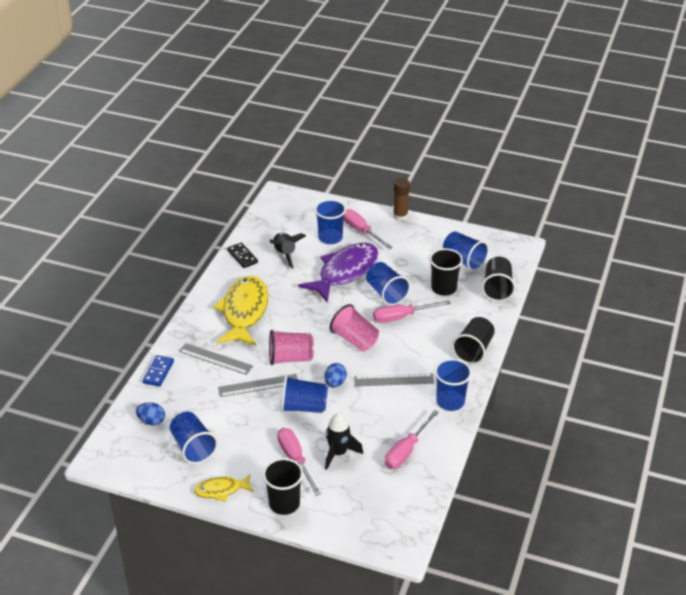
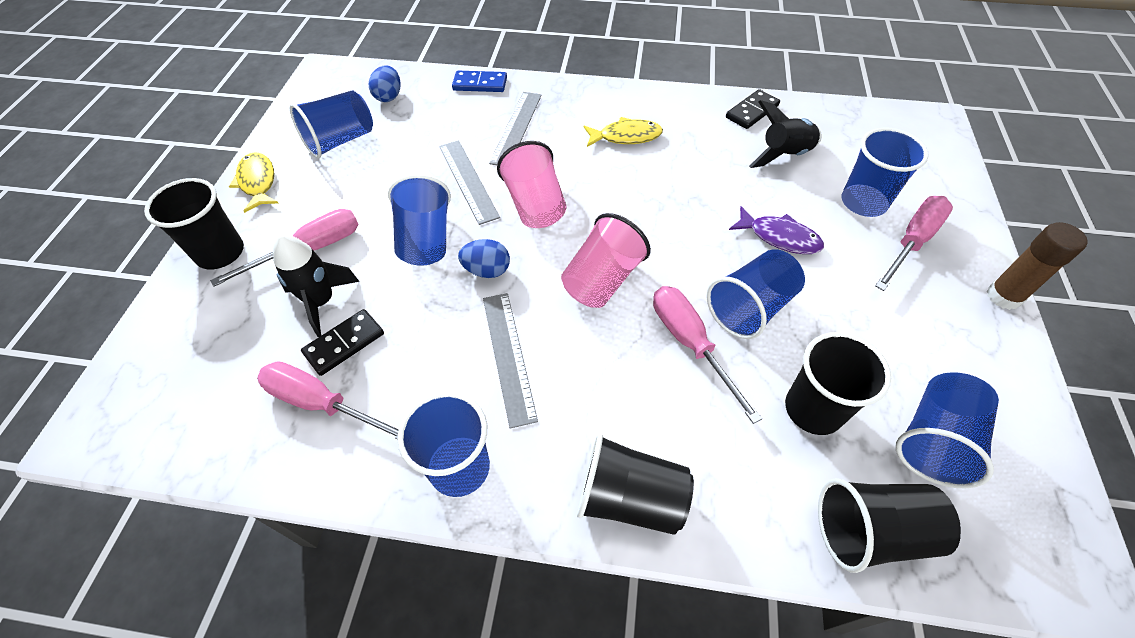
camera: 80 degrees right, 15 degrees up
(244, 312) = (626, 137): yellow fish -> yellow fish, size x0.50
(345, 272) = (779, 237): purple fish -> purple fish, size x0.50
(370, 443) = (344, 343): none -> black domino

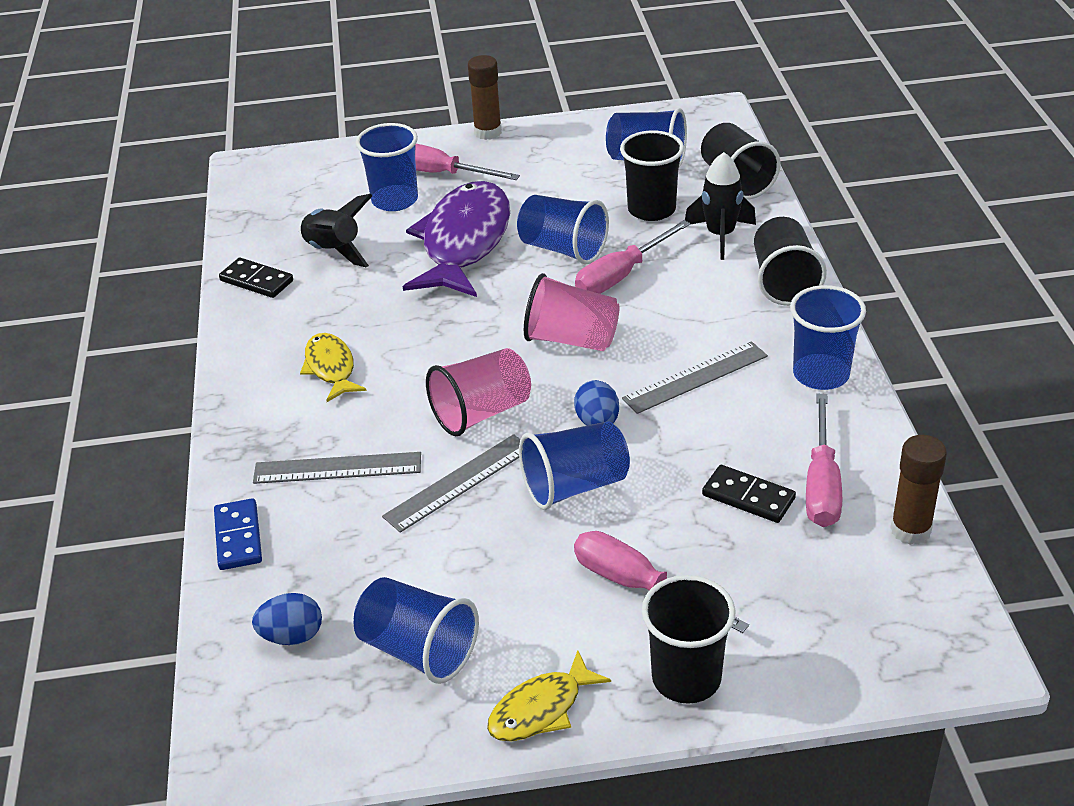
camera: 105 degrees left, 15 degrees down
(227, 451) = (910, 530): none -> brown glue stick
(321, 302) = (707, 539): black rocket -> black rocket (720, 235)
(779, 237) = (464, 242): purple fish -> purple fish, size x1.99

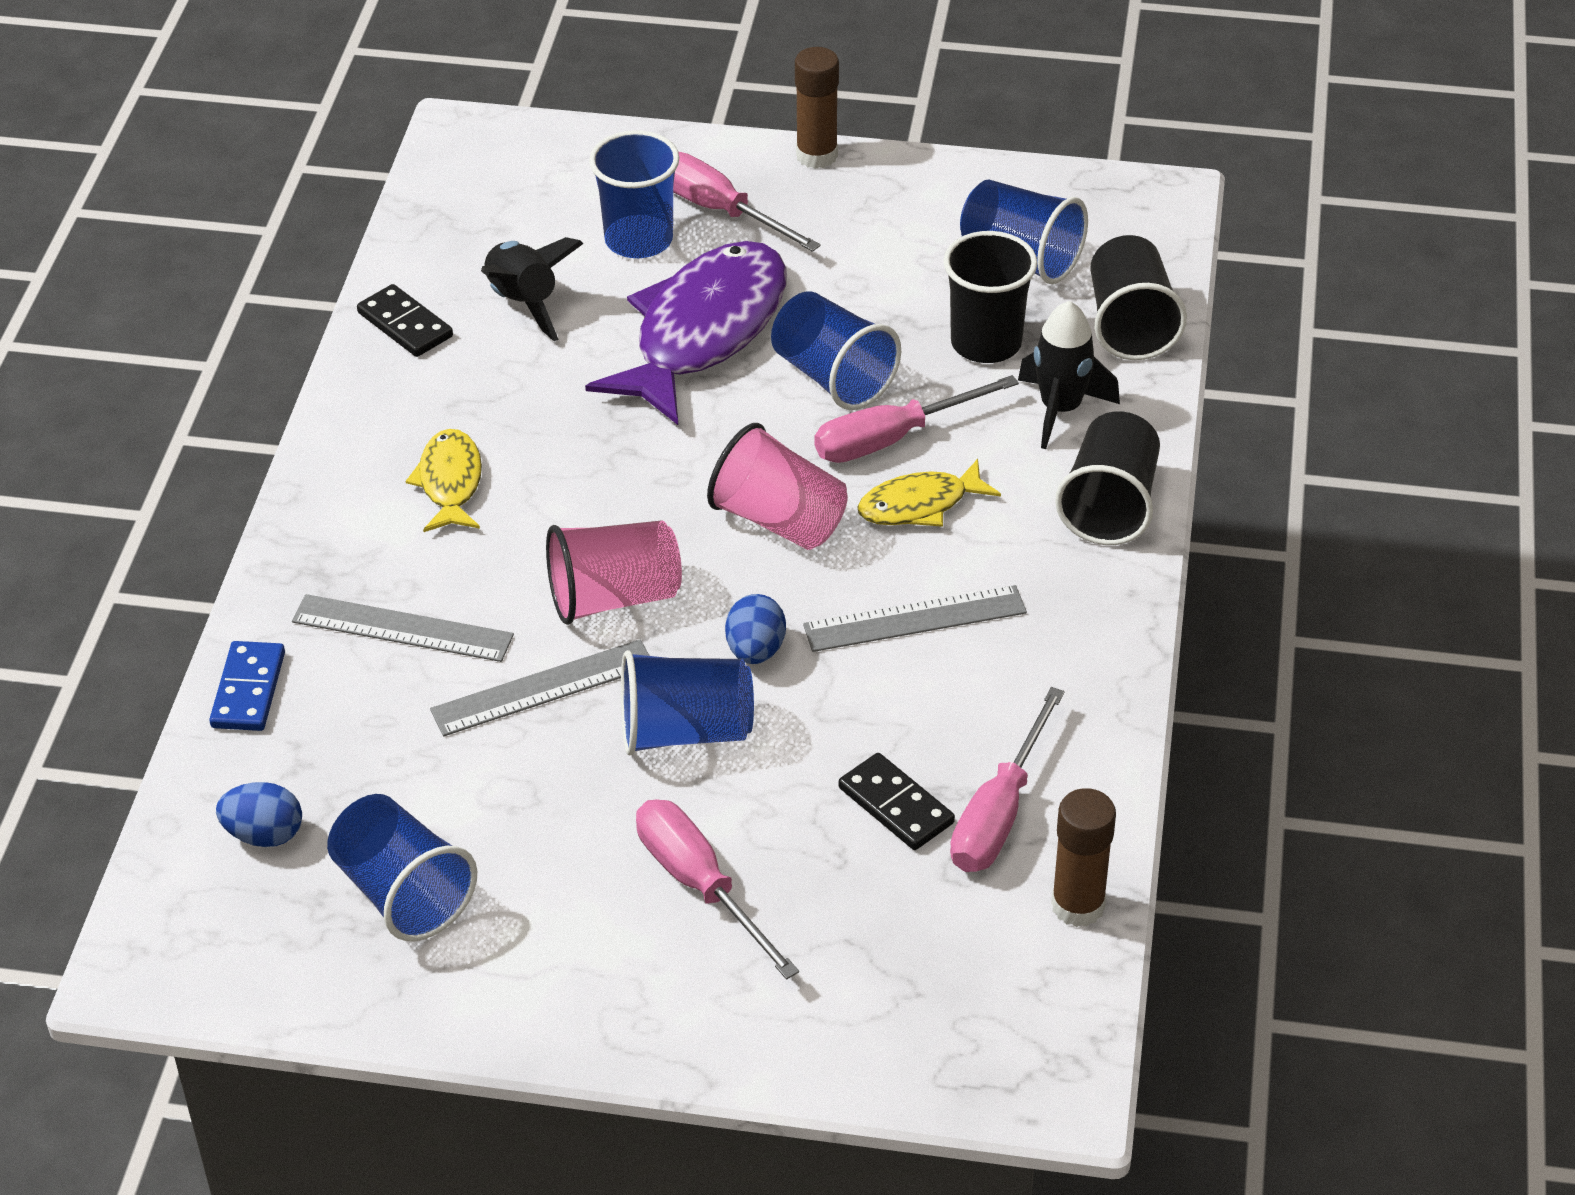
camera: 15 degrees right, 5 degrees up
(541, 709) = (514, 1004): yellow fish -> yellow fish (920, 505)
(686, 678) = (700, 1015): black cup -> none
(821, 374) = (1083, 658): blue cup -> none

